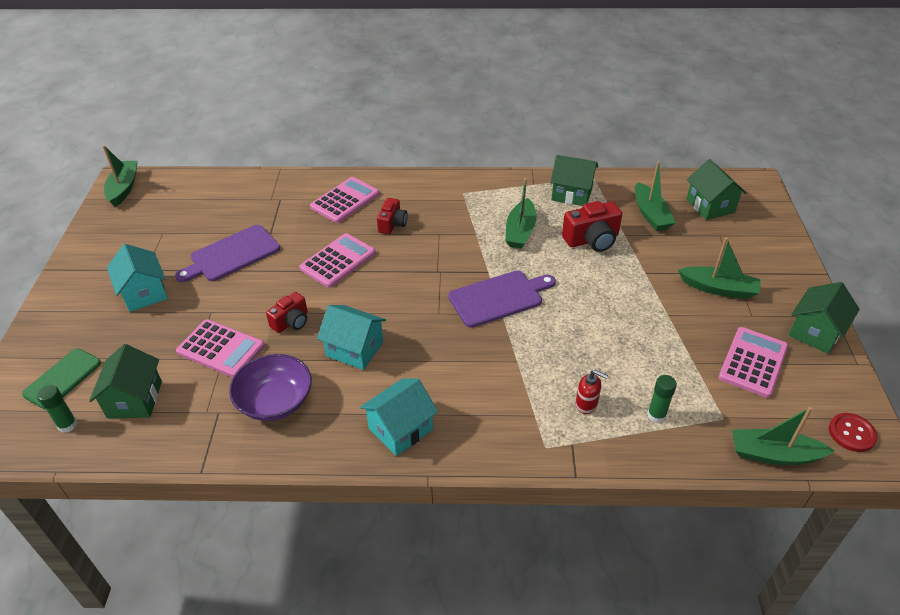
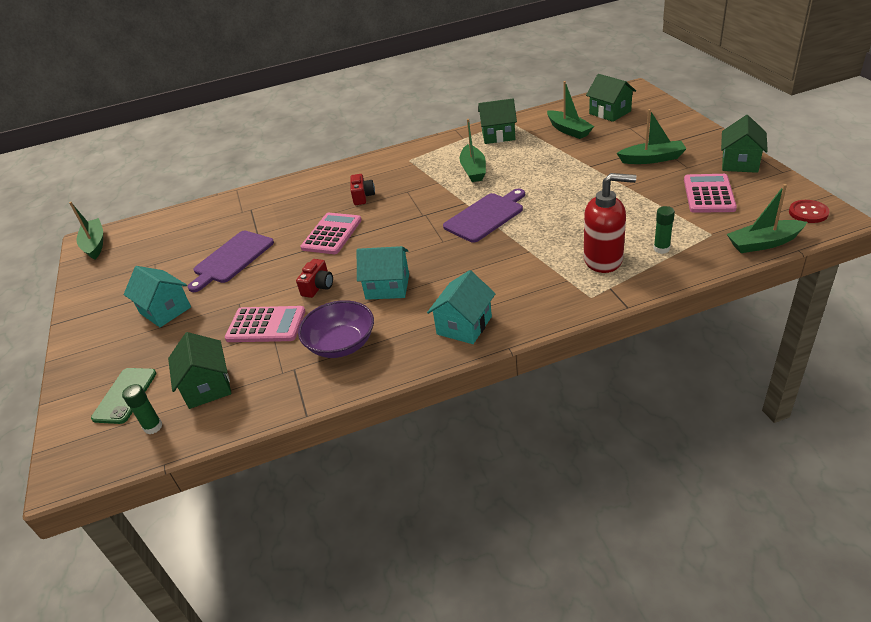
camera: 15 degrees left, 5 degrees down
(345, 200) = (310, 193): pink calculator -> none
(586, 404) = (603, 260): red soap dispenser -> red soap dispenser, size x2.06
(592, 240) = (534, 158): red camera -> none

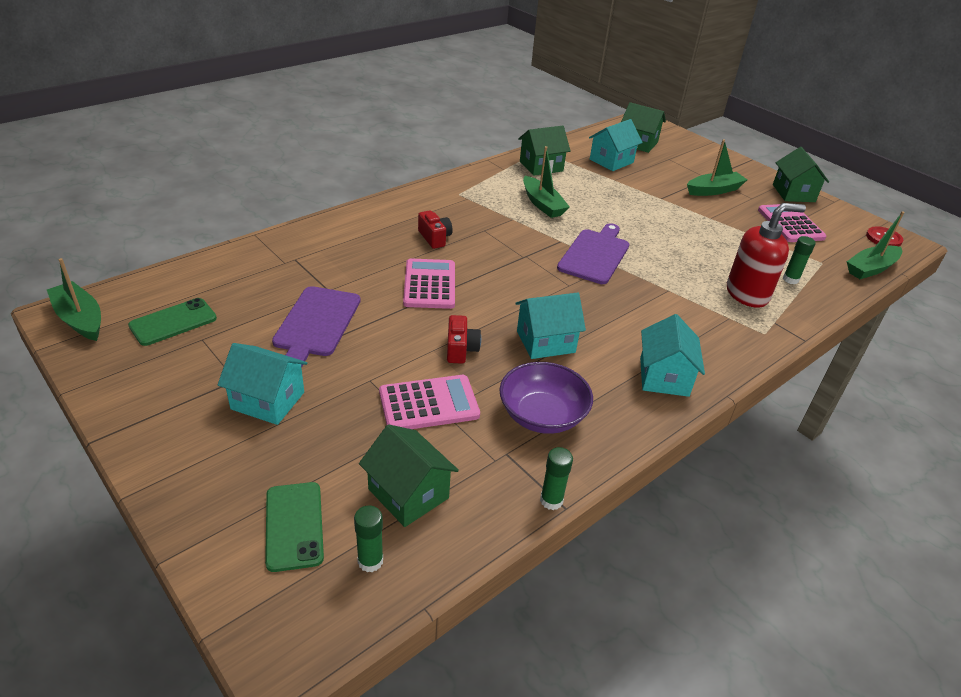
camera: 30 degrees left, 0 degrees up
(145, 250) = (173, 322): none -> green phone
(300, 408) = (551, 500): none -> green glue stick
(569, 130) = (611, 161): green boat -> turquoise house

